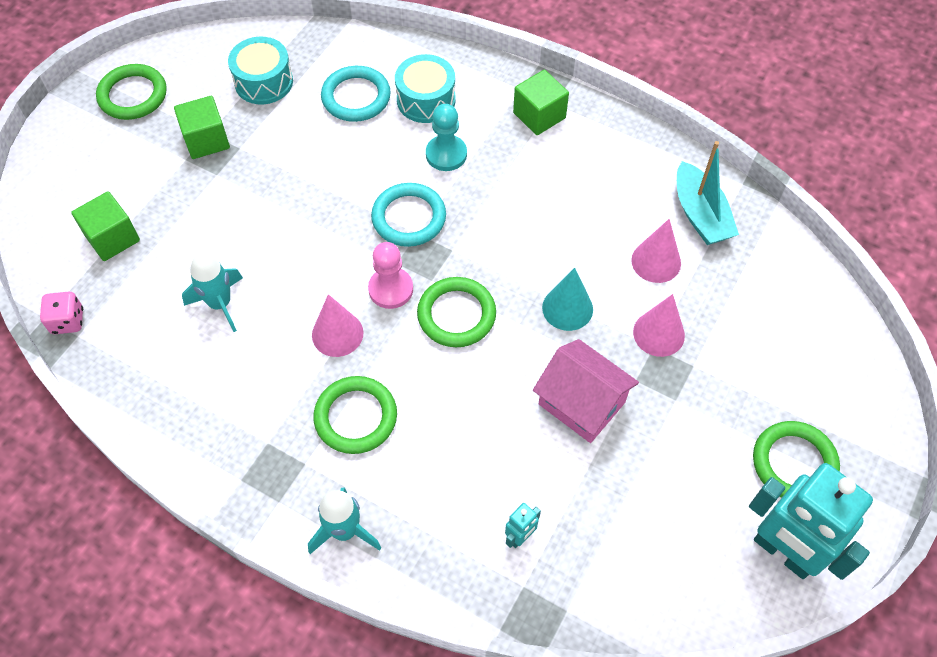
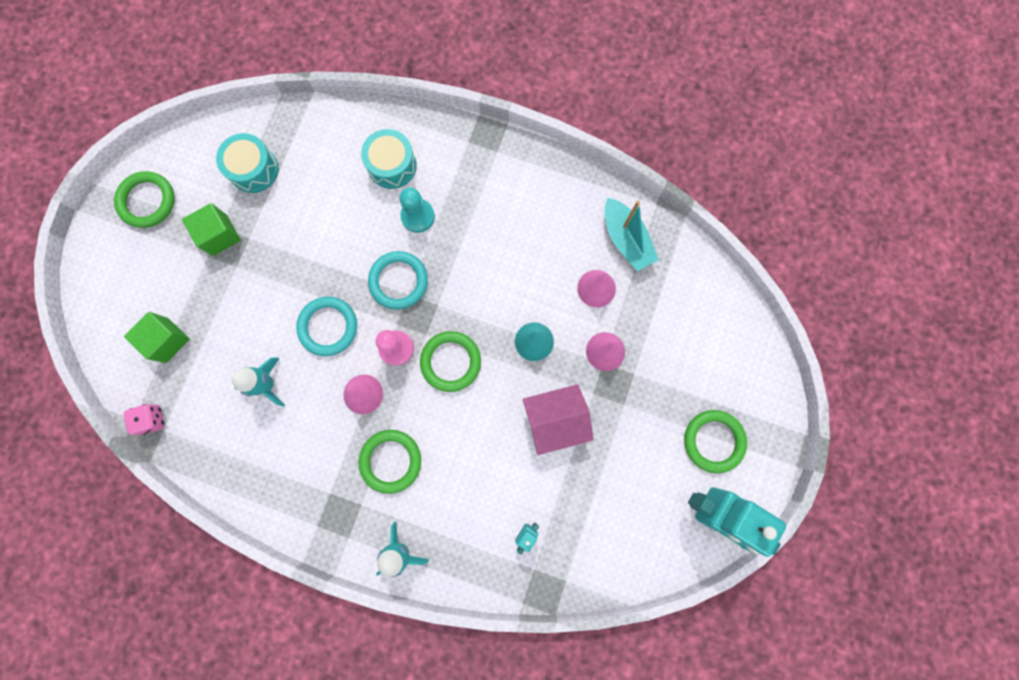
camera: 10 degrees left, 20 degrees up
(356, 97) = (334, 172): turquoise ring -> turquoise ring (328, 327)
(539, 115) = (487, 166): green cube -> none
(581, 403) = (555, 420): pink house -> pink house turned 45 degrees counterclockwise

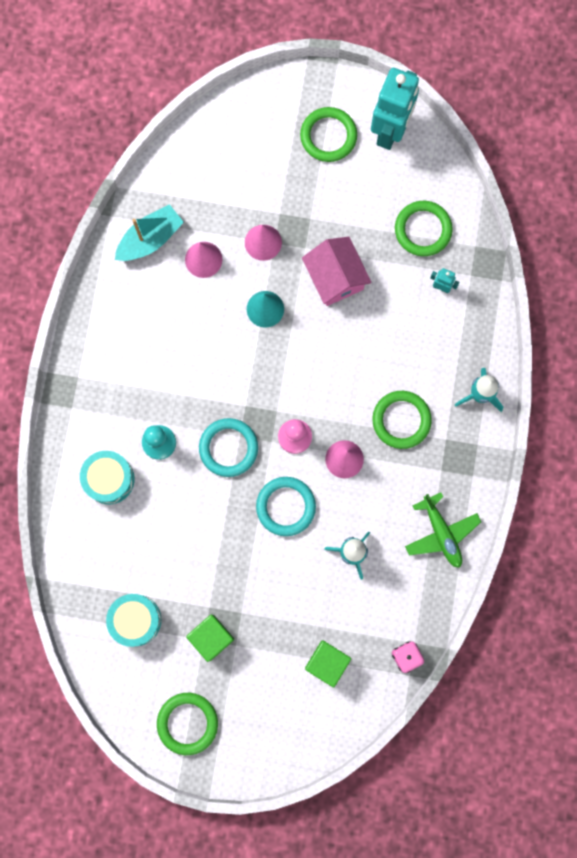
camera: 100 degrees left, 0 degrees up
(265, 480) = (441, 533): none -> green plane
(451, 362) = (298, 383): green ring -> green ring (423, 230)

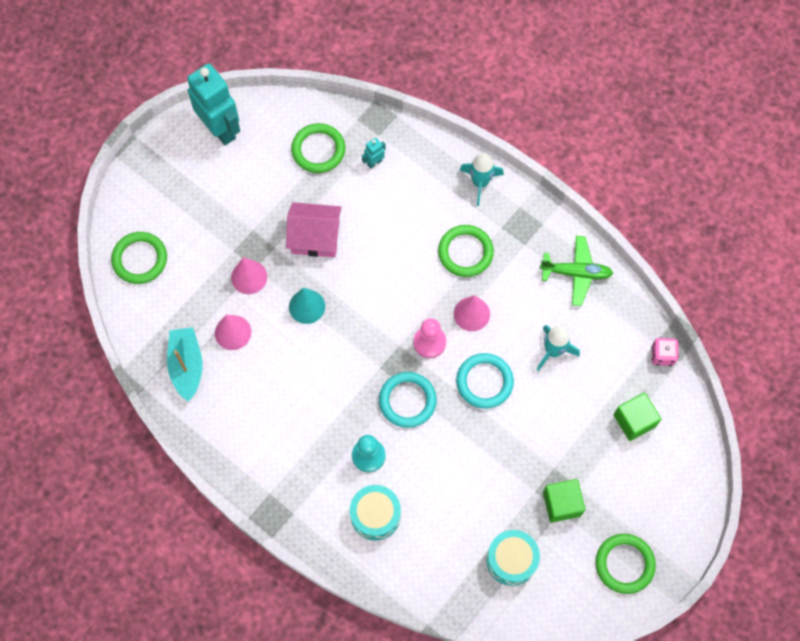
camera: 60 degrees left, 10 degrees down
(328, 136) = (193, 177): green ring -> green ring (140, 259)

